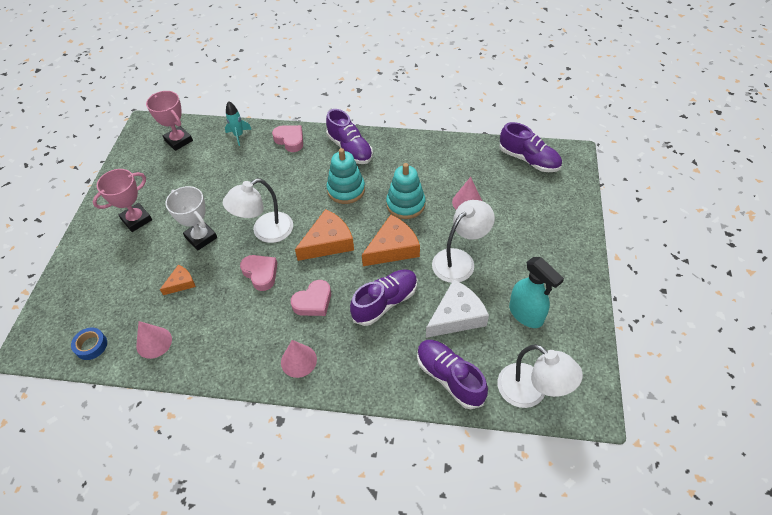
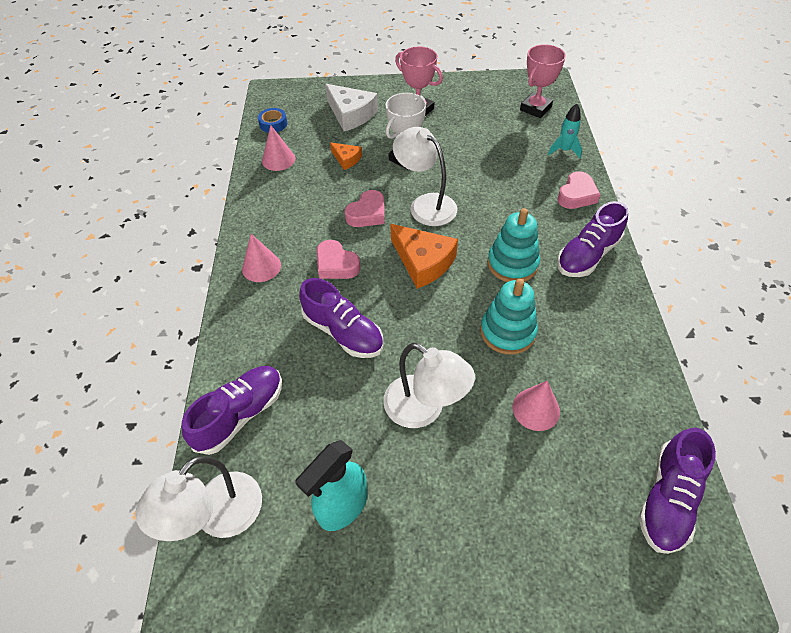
camera: 80 degrees right, 0 degrees up
(393, 248) = (428, 328): orange cheese -> none
(456, 316) = (331, 414): white cheese -> white cheese (351, 114)

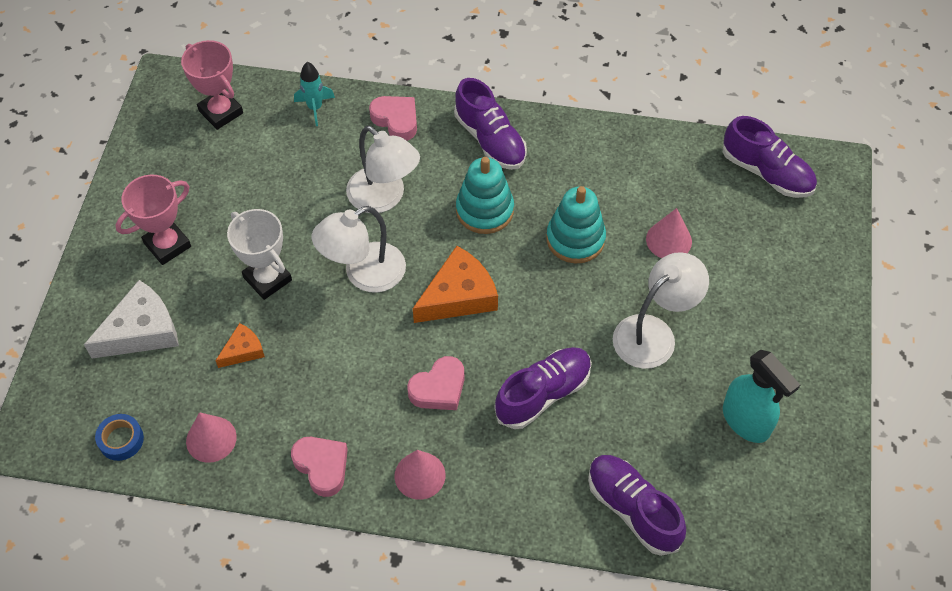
camera: 80 degrees left, 5 degrees up
(218, 517) = (745, 535): white lamp -> white lamp (384, 198)
(367, 213) = (360, 341): pink heart -> pink heart (322, 466)

